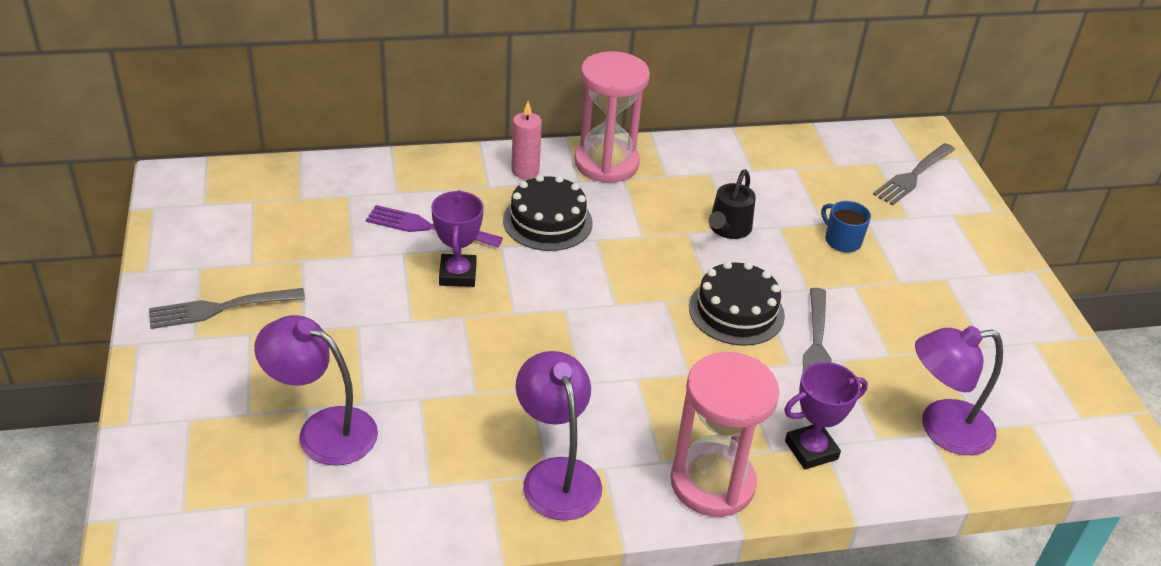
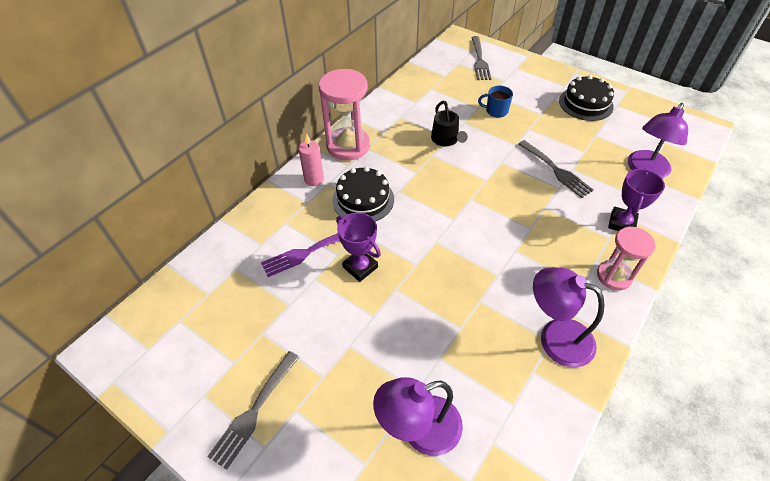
camera: 40 degrees left, 10 degrees up
(712, 483) = (614, 276): pink hourglass -> pink hourglass, size x0.63
(736, 311) = (505, 179): black cake -> black cake (586, 103)

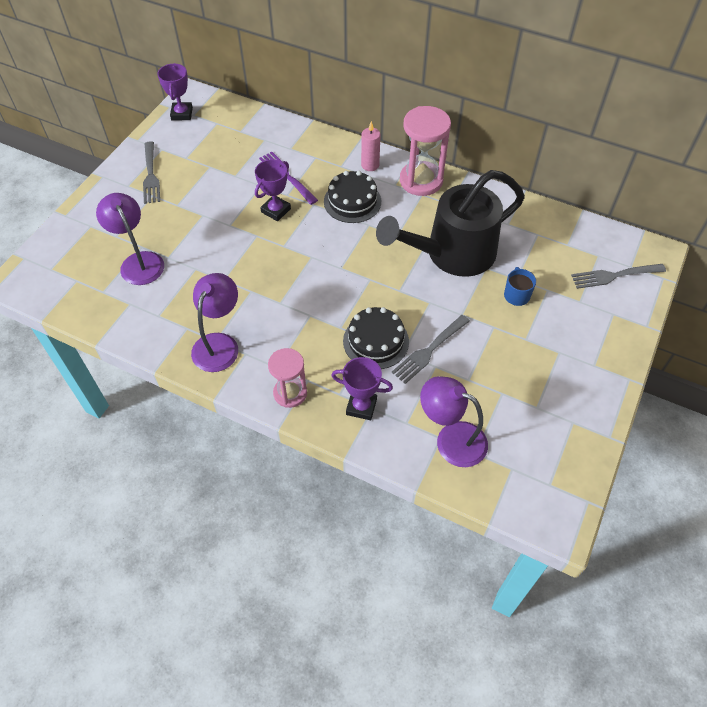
camera: 80 degrees right, 5 degrees up
(138, 364) = (182, 114): none -> purple trophy
(254, 411) = (151, 175): grey fork -> grey fork turned 120 degrees counterclockwise
(446, 140) = (451, 254): black watering can -> black watering can, size x2.32
(586, 103) = (563, 386): black cake -> black cake (376, 341)

